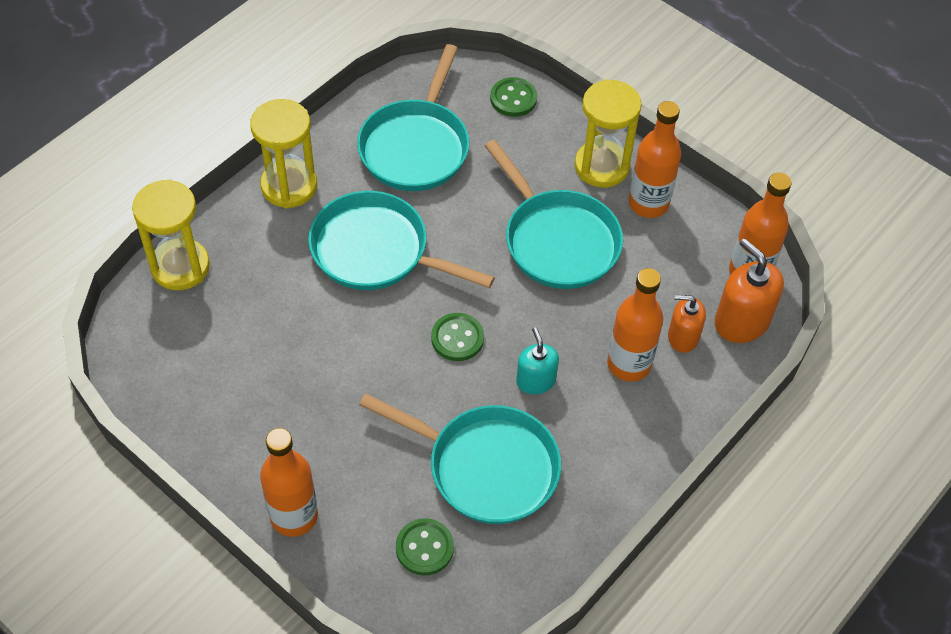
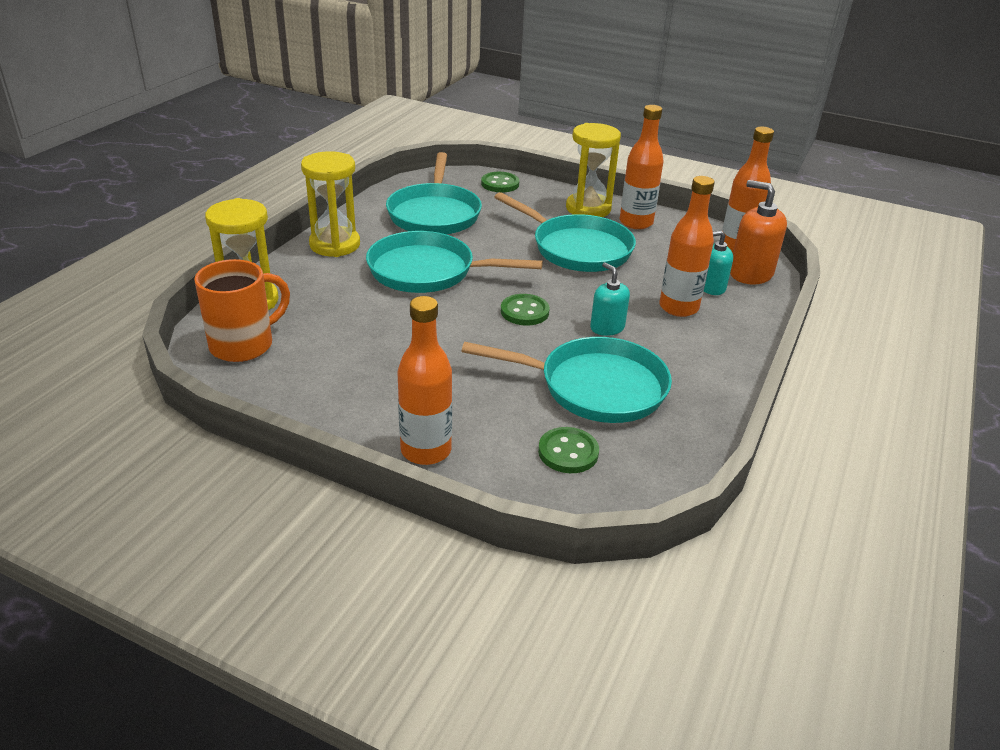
camera: 15 degrees left, 20 degrees down
(161, 334) = (244, 344): none -> orange mug
(683, 337) = (711, 287): orange soap dispenser -> turquoise soap dispenser

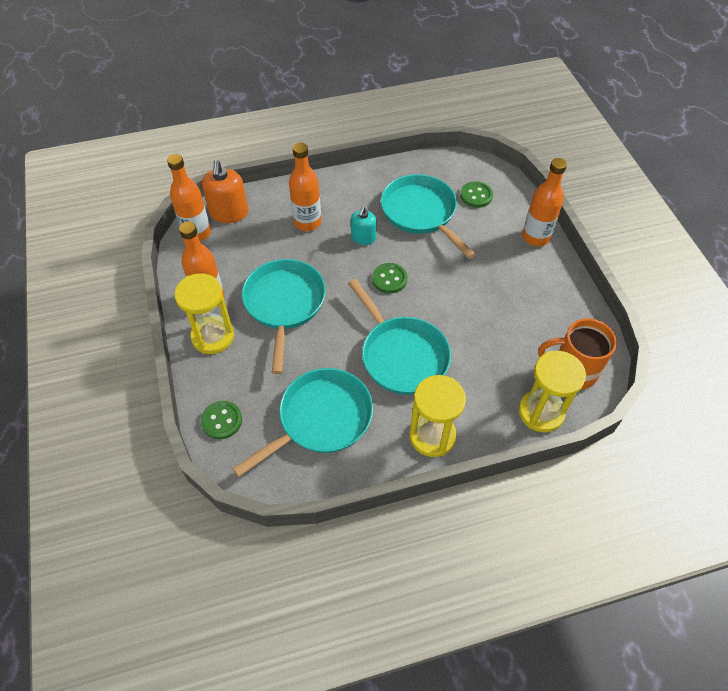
camera: 130 degrees left, 20 degrees up
(711, 287) = (266, 221): turquoise soap dispenser -> none

